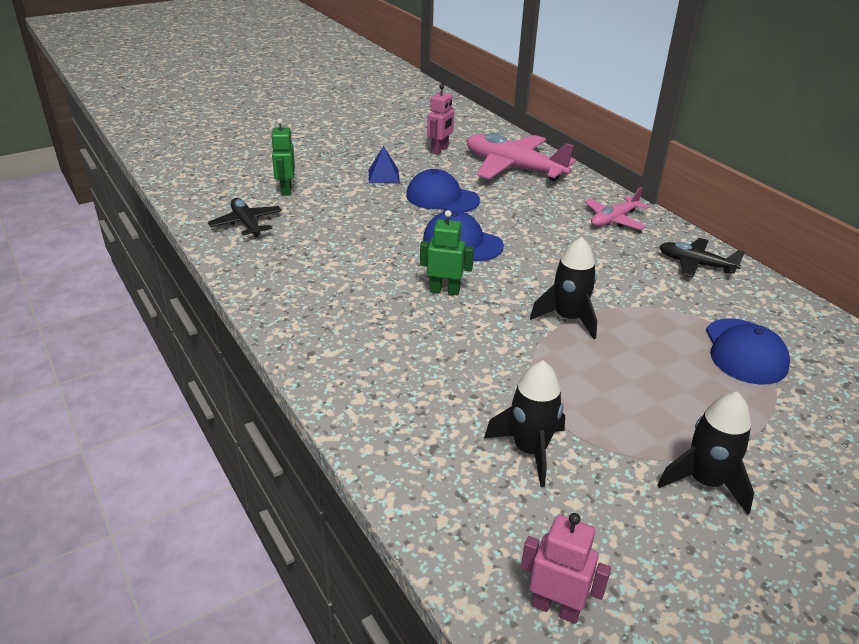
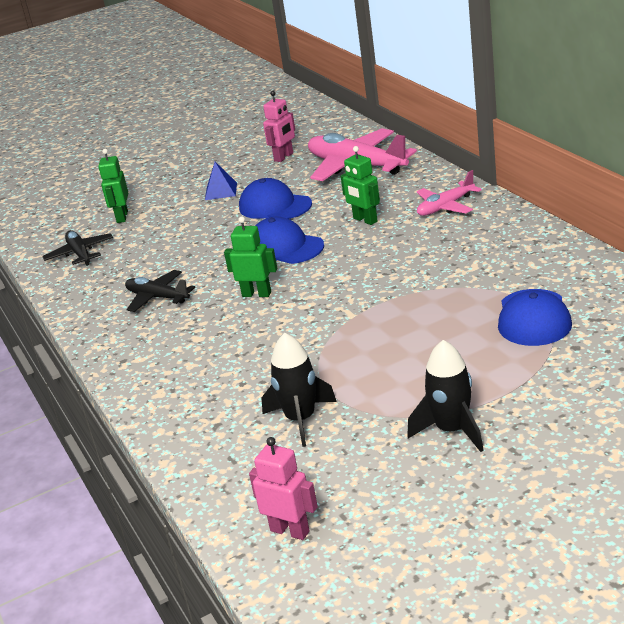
camera: 10 degrees right, 5 degrees down
(537, 223) = (365, 220): none -> green robot
(568, 318) = (369, 306): black rocket -> none
(695, 264) = (515, 241): black plane -> black plane (158, 297)

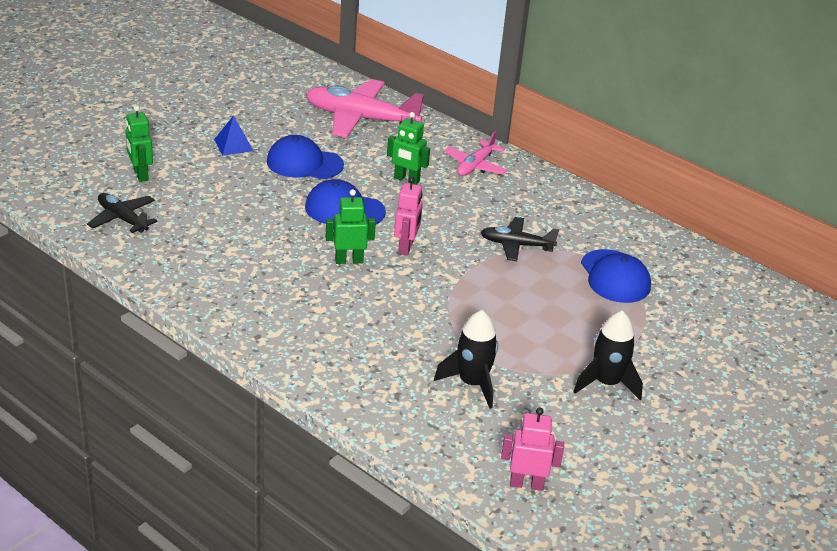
camera: 30 degrees left, 5 degrees up
(158, 297) = (247, 267): black plane -> black plane (516, 245)
(284, 157) = (277, 106): pink robot -> pink robot (406, 247)

